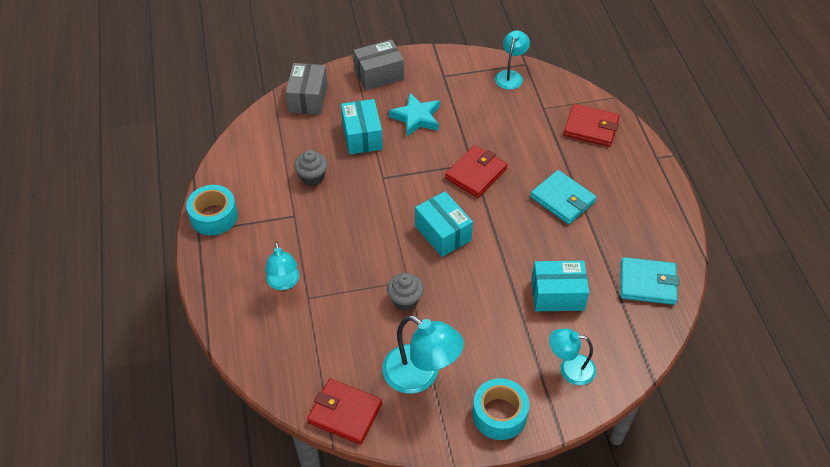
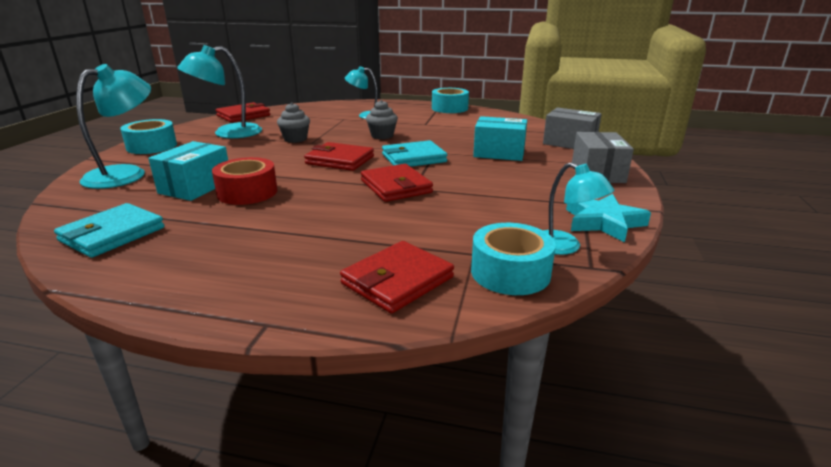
camera: 115 degrees right, 25 degrees down
(312, 177) = (461, 132): grey cupcake -> grey cupcake (382, 136)
(416, 118) = (510, 177): turquoise star -> turquoise star (603, 222)
(443, 233) = (340, 160): turquoise box -> red wallet
(543, 254) = (247, 192): none -> red tape
(552, 90) = (510, 272): none -> turquoise tape
(562, 199) = (298, 221): turquoise wallet -> turquoise wallet (413, 158)
(569, 368) = (126, 174): turquoise lamp -> turquoise lamp, size x1.58

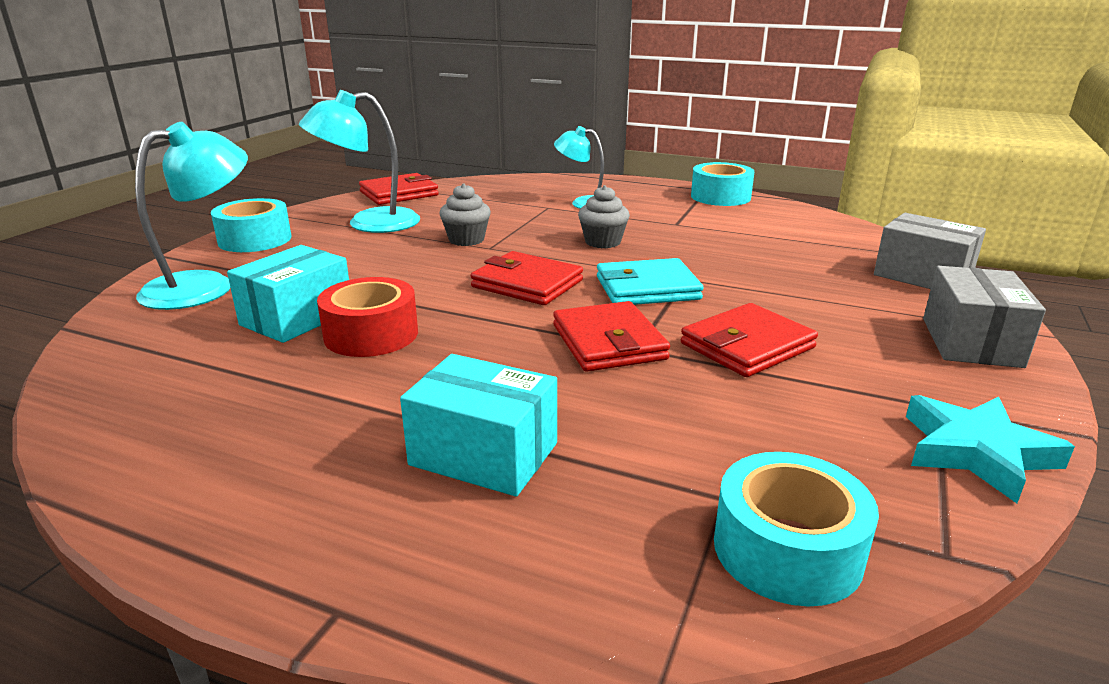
camera: 10 degrees right, 0 degrees up
(112, 234) = (153, 396): turquoise wallet -> none
(397, 280) = (578, 543): red wallet -> red wallet (747, 346)
(499, 153) = (794, 288): turquoise box -> turquoise box (484, 454)
(565, 247) = (897, 502): turquoise lamp -> none

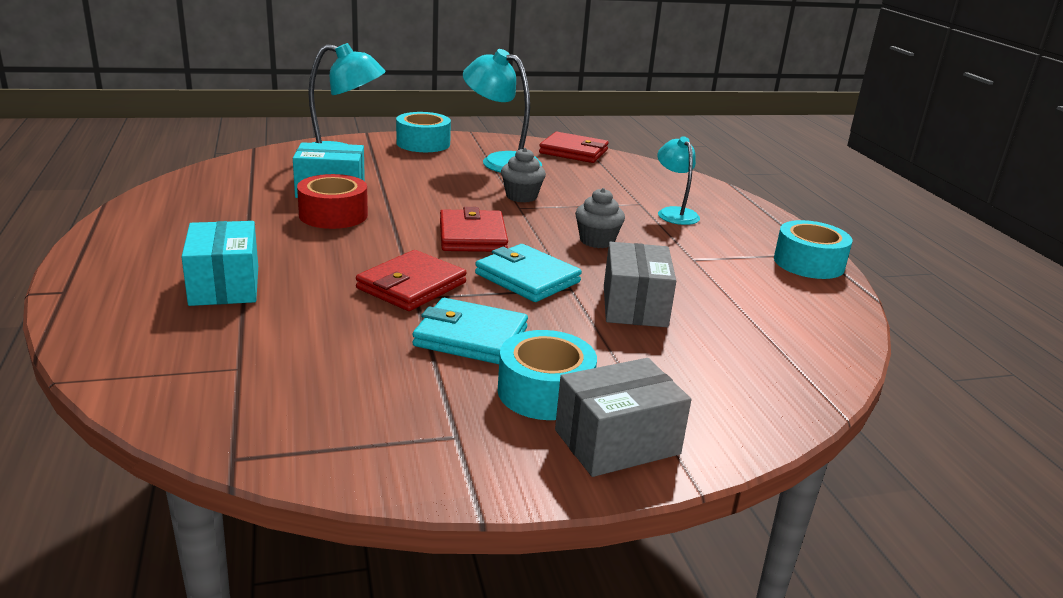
camera: 50 degrees right, 0 degrees up
(747, 346) = (470, 337): red wallet -> turquoise wallet
(787, 549) = (196, 398): turquoise tape -> turquoise tape (545, 392)
(922, 276) = (759, 399): grey box -> grey box (634, 306)
(976, 452) = (392, 460): turquoise star -> none

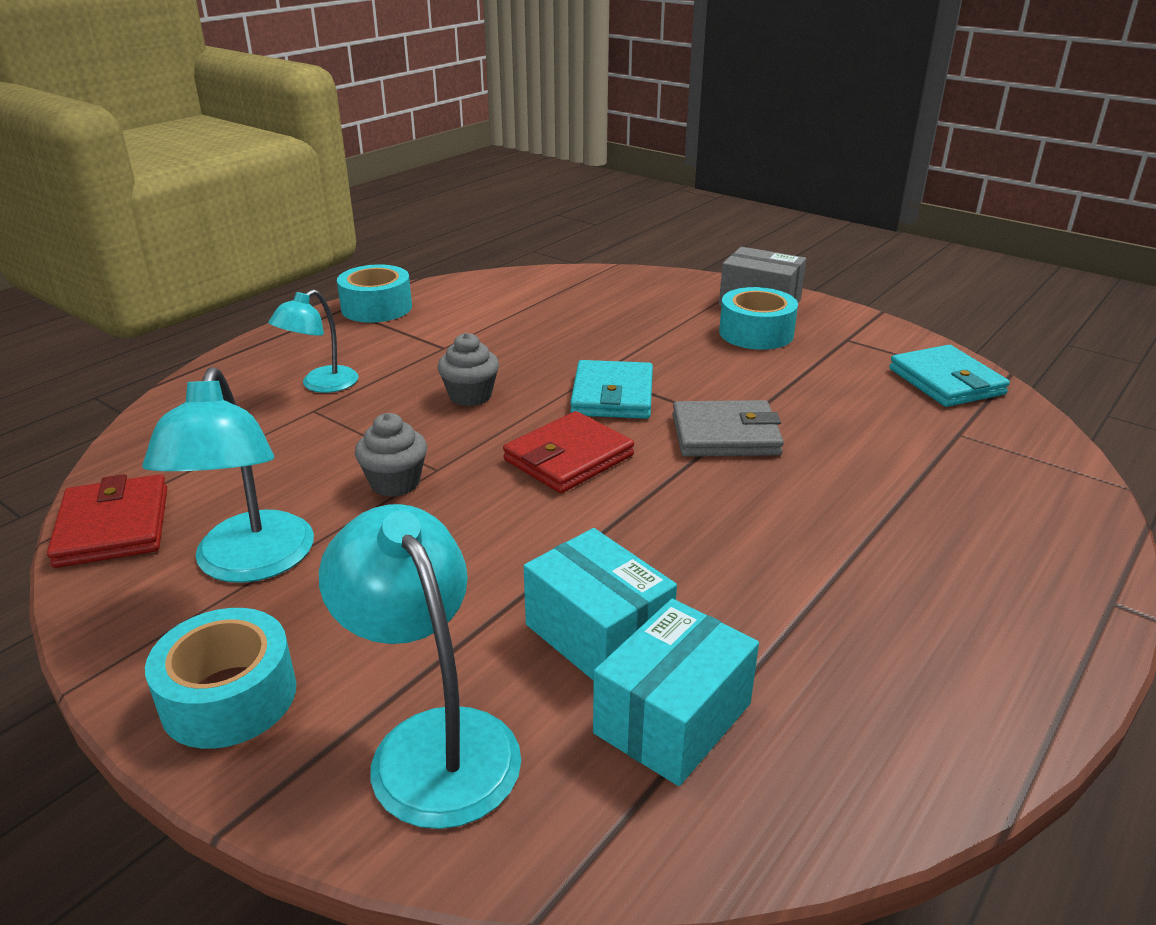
camera: 125 degrees left, 5 degrees up
(224, 285) = (913, 521): turquoise box -> turquoise box (673, 718)
(333, 215) = (667, 573): red tape -> none
(411, 286) = (725, 435): red wallet -> grey wallet
(470, 337) = (747, 377): turquoise wallet -> turquoise wallet (946, 381)
(634, 306) = (583, 343): grey box -> none

